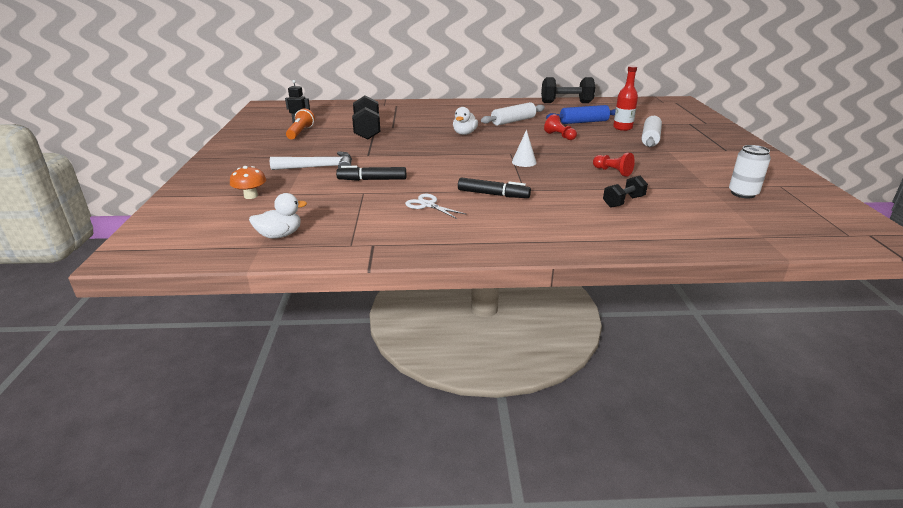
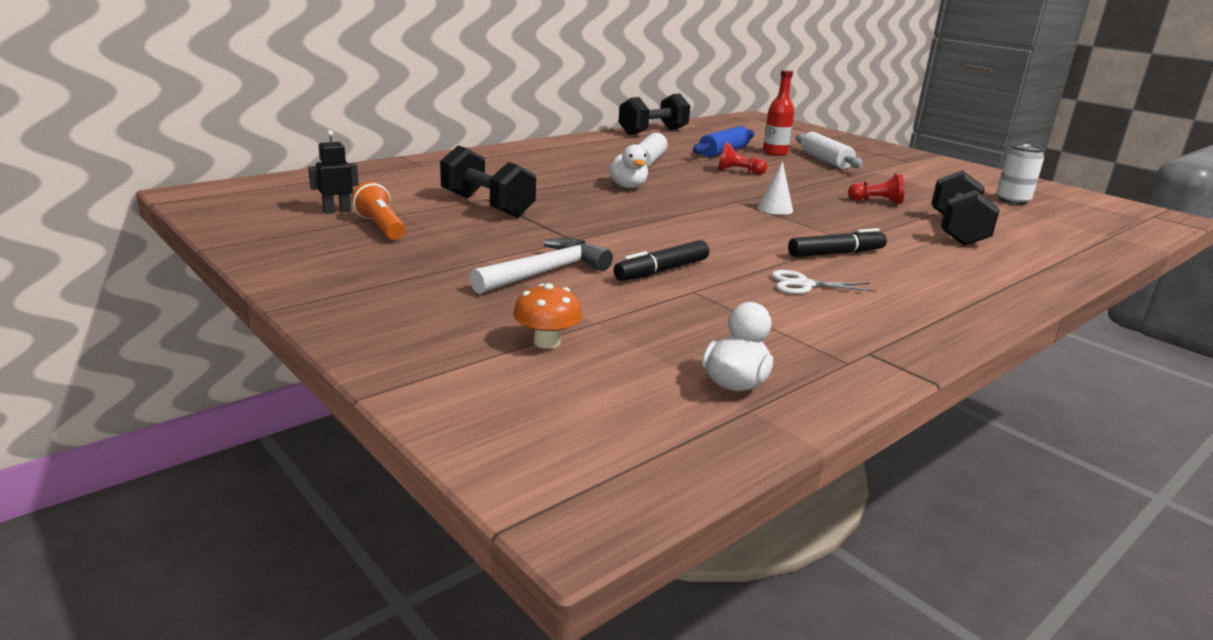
camera: 40 degrees left, 5 degrees down
(623, 202) = (957, 231): black dumbbell -> black dumbbell, size x1.70

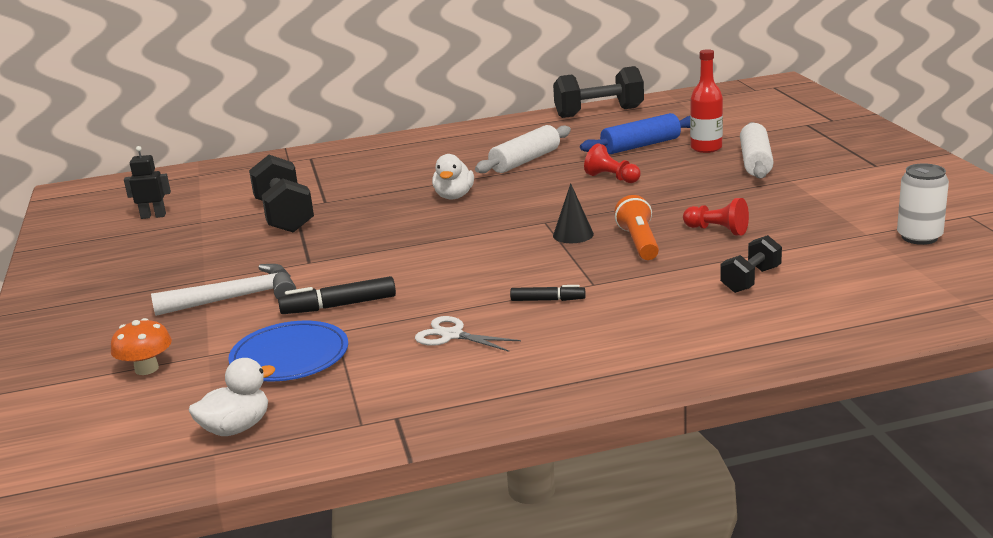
camera: 30 degrees right, 0 degrees up
(381, 227) = (166, 237): orange flashlight -> orange flashlight (639, 242)
(684, 315) = (290, 356): none -> blue plate
(775, 209) = (573, 234): white cone -> black cone
(836, 253) = (548, 300): black marker -> black marker, size x0.63
(957, 231) = (751, 280): black dumbbell -> black dumbbell, size x0.59

